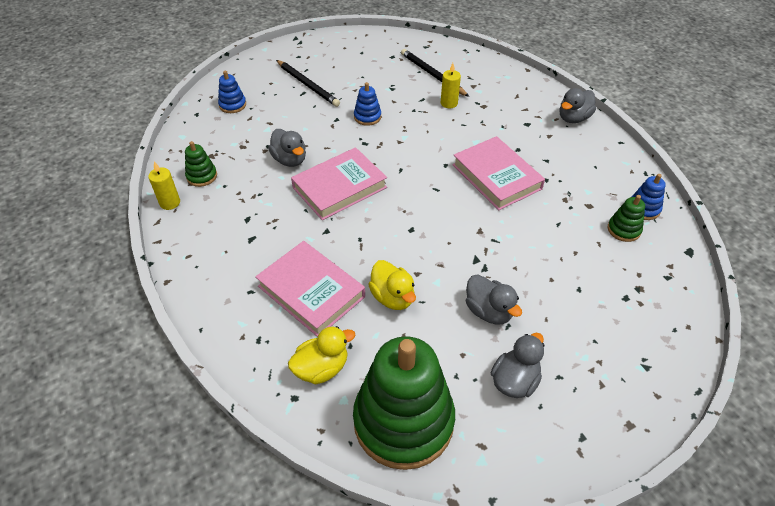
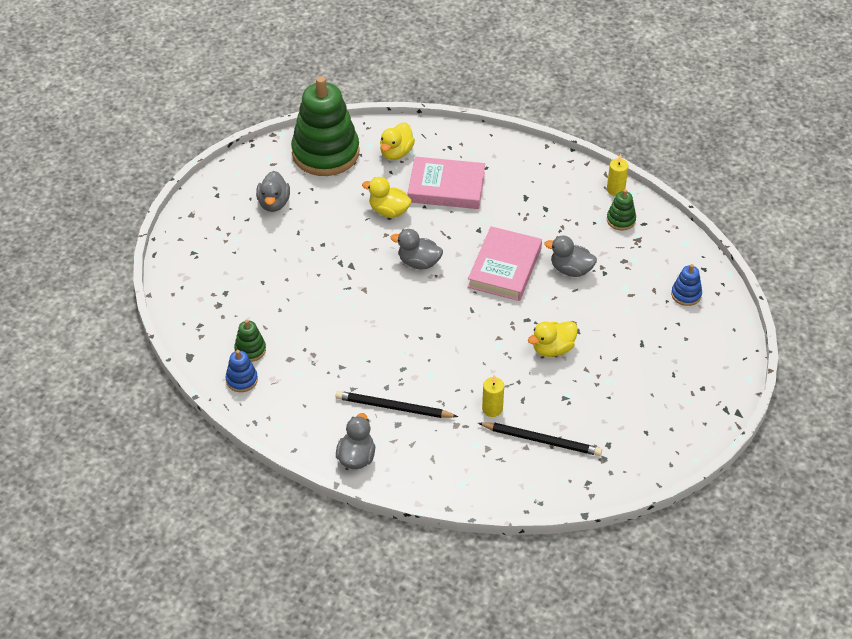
camera: 145 degrees right, 0 degrees up
(307, 85) = (649, 355): black pencil -> black pencil (393, 407)
(367, 117) = (553, 349): blue stacking toy -> yellow duck
(488, 311) = (317, 235): grey duck -> grey duck (419, 262)
(496, 177) = (385, 346): pink book -> none

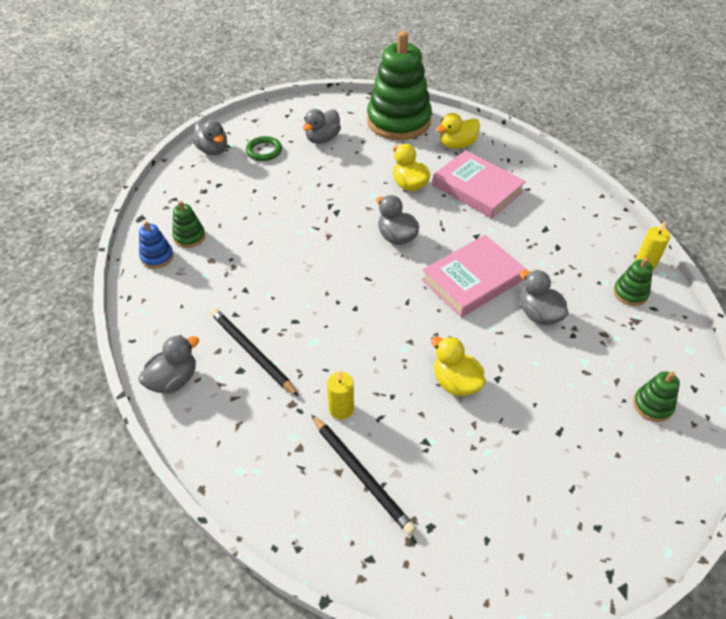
camera: 35 degrees right, 0 degrees up
(184, 263) = (213, 150): none -> grey duck
(233, 241) = (264, 151): none -> green ring
(553, 349) = (455, 382): yellow duck -> yellow duck turned 45 degrees clockwise
(686, 294) = (652, 405): blue stacking toy -> green stacking toy

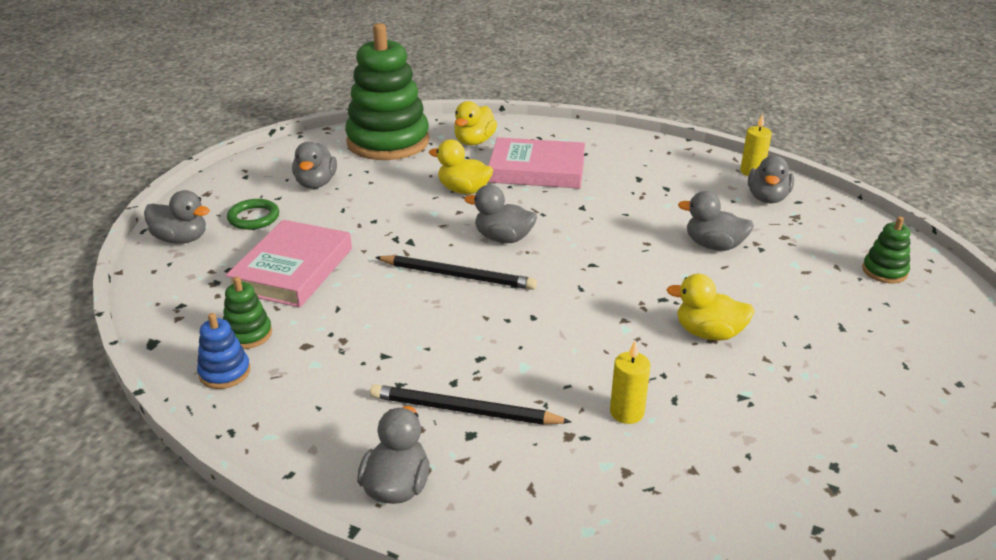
camera: 35 degrees left, 15 degrees down
(361, 475) = (718, 459): black pencil -> black pencil (458, 275)
(473, 280) = (622, 243): pink book -> pink book (293, 270)
(630, 293) = (767, 198): green stacking toy -> grey duck

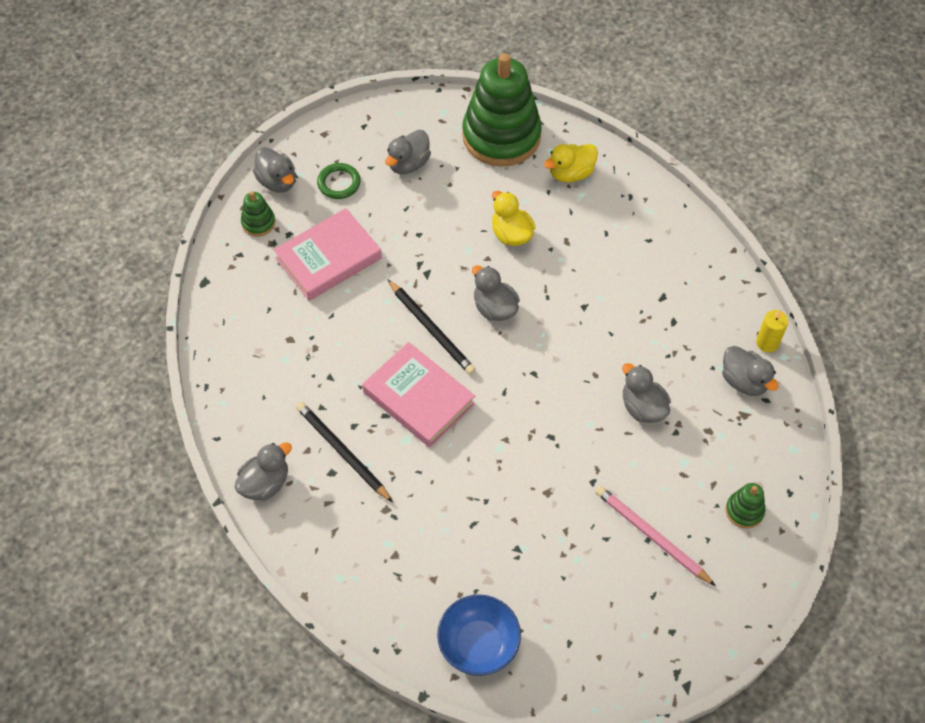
camera: 35 degrees right, 25 degrees up
(225, 372) = (230, 335): blue stacking toy -> none
(248, 334) = (262, 308): green stacking toy -> green stacking toy (258, 223)
(537, 170) = (590, 240): pink book -> pink book (418, 398)
(627, 412) = (435, 515): yellow candle -> none
(708, 333) = (550, 486): yellow duck -> none
(767, 198) = (744, 381): grey duck -> grey duck turned 90 degrees counterclockwise
(813, 502) = (478, 644): none -> blue bowl
(841, 324) = (651, 536): none -> pink pencil

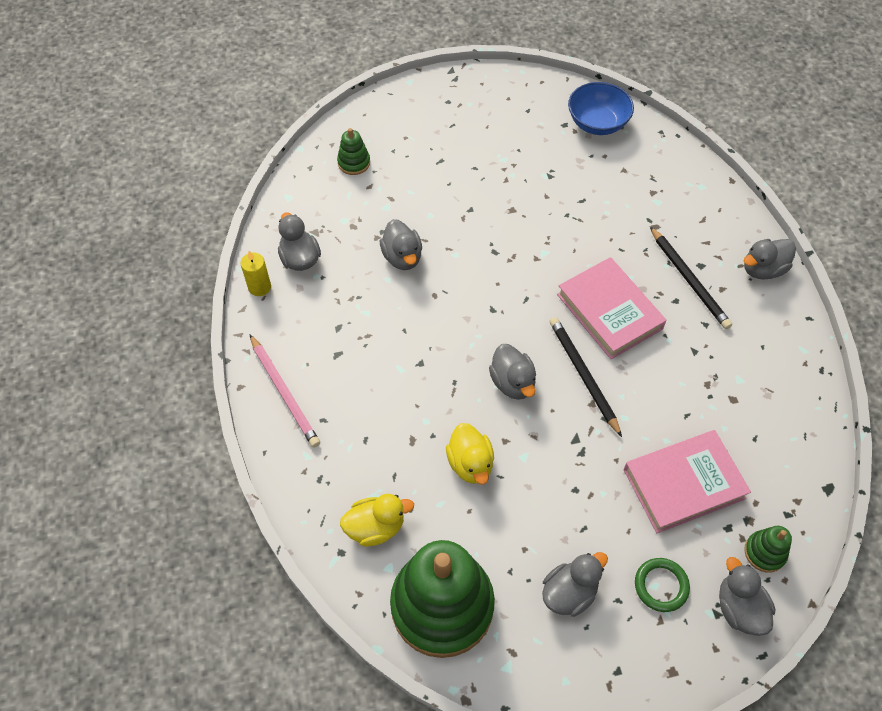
camera: 165 degrees left, 0 degrees up
(651, 536) = (437, 161): pink pencil -> pink pencil (284, 392)

